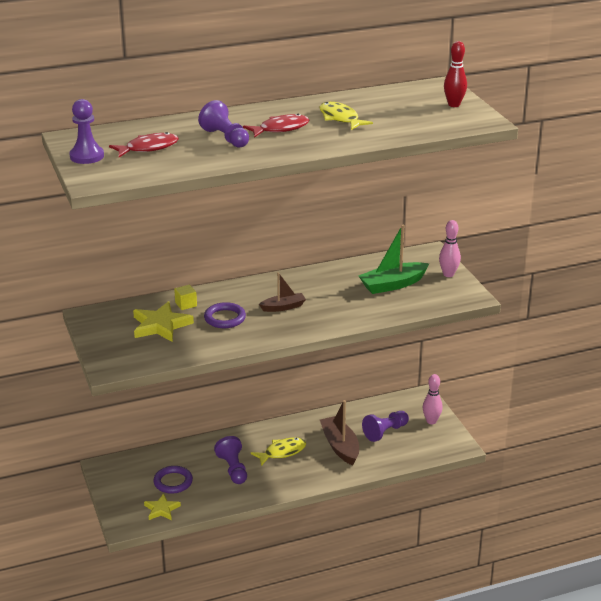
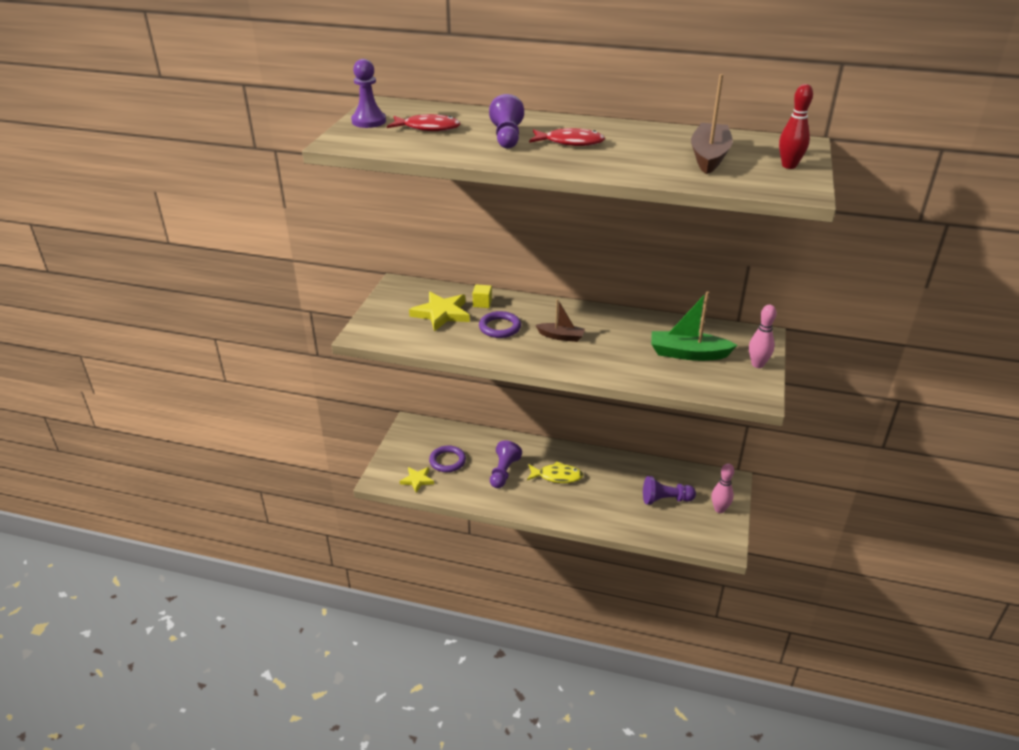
camera: 35 degrees right, 5 degrees up
(340, 118) = (644, 148): yellow fish -> none
(340, 446) = (612, 494): brown boat -> brown boat (709, 157)

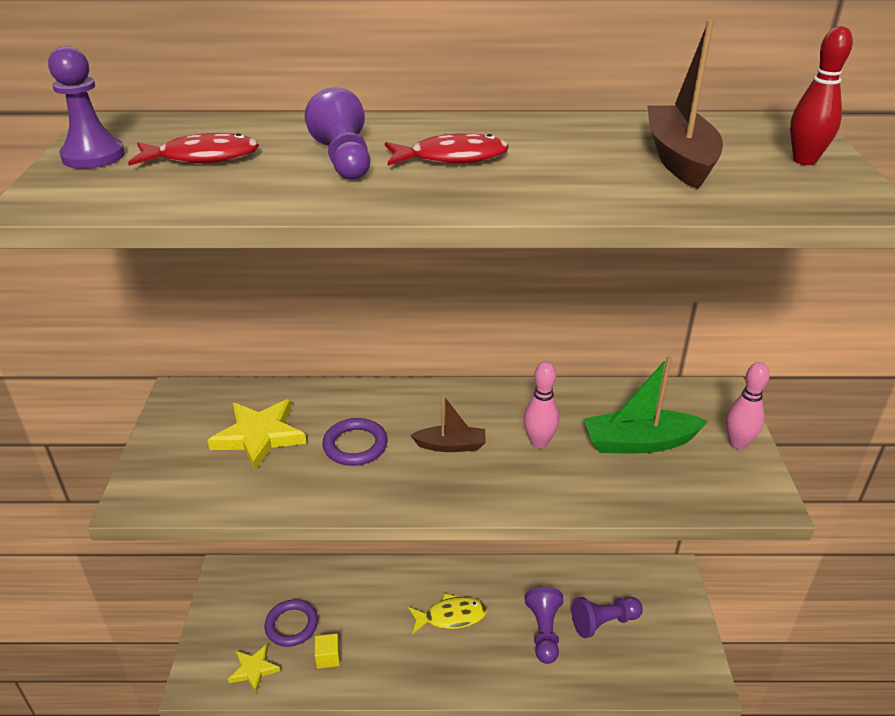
camera: 15 degrees left, 0 degrees up
(482, 303) = (317, 406): yellow cube -> yellow cube (328, 657)
(503, 472) = (376, 626): purple pawn -> purple pawn (544, 632)
(719, 509) = (676, 622): pink bowling pin -> pink bowling pin (539, 442)

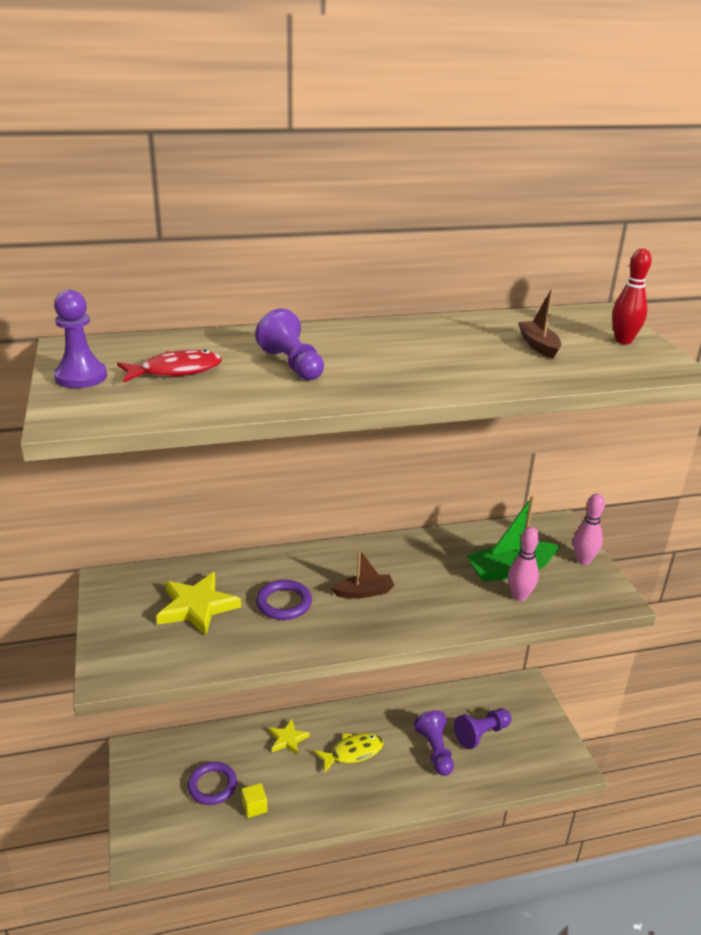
camera: 15 degrees left, 5 degrees down
(254, 669) = (189, 830): yellow star -> yellow star (288, 739)
(451, 158) = (374, 357): red fish -> none
(539, 442) = (433, 580): pink bowling pin -> pink bowling pin (519, 596)
(679, 159) = (538, 346): brown boat -> brown boat, size x0.61

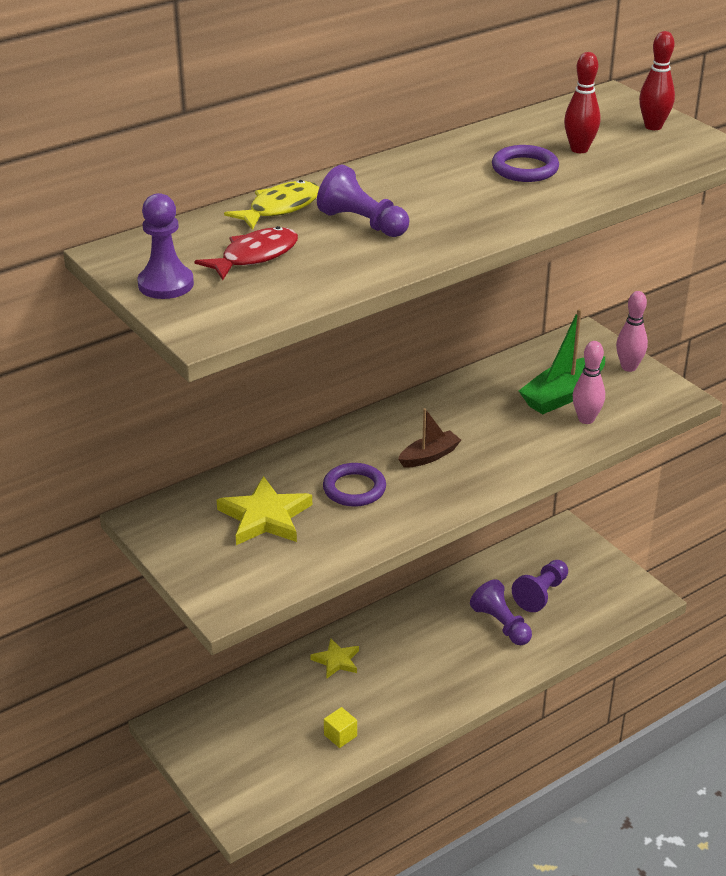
camera: 20 degrees left, 5 degrees up
(212, 785) = (281, 730): purple ring -> purple ring (525, 168)
(353, 752) = (415, 652): yellow fish -> yellow fish (280, 208)
(538, 346) = (579, 149): brown boat -> red bowling pin

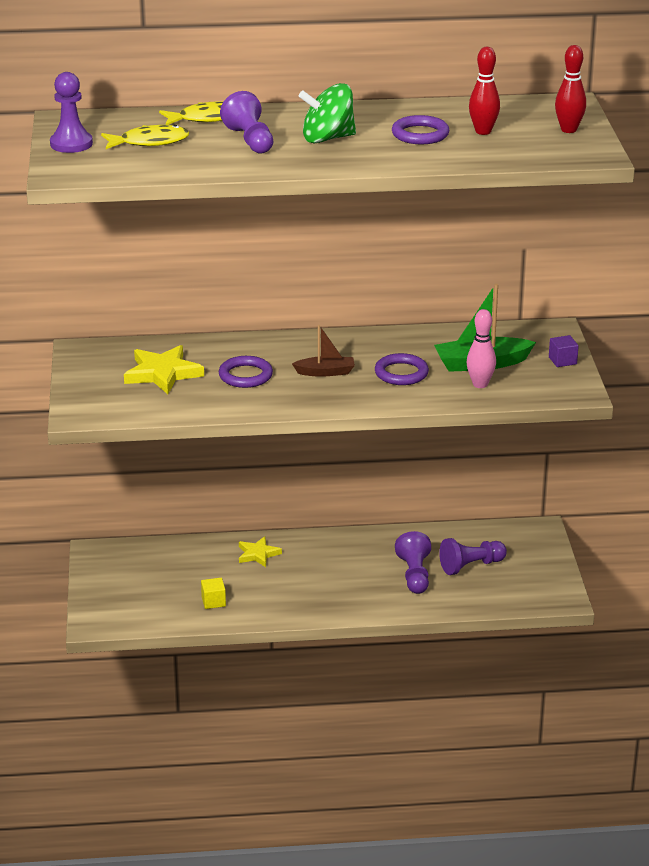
camera: 30 degrees right, 5 degrees down
(255, 256) = (149, 142): red fish -> yellow fish
(440, 198) = (327, 138): none -> green spinning top
(502, 432) = (401, 373): none -> purple ring
(629, 367) = (562, 360): pink bowling pin -> purple cube

